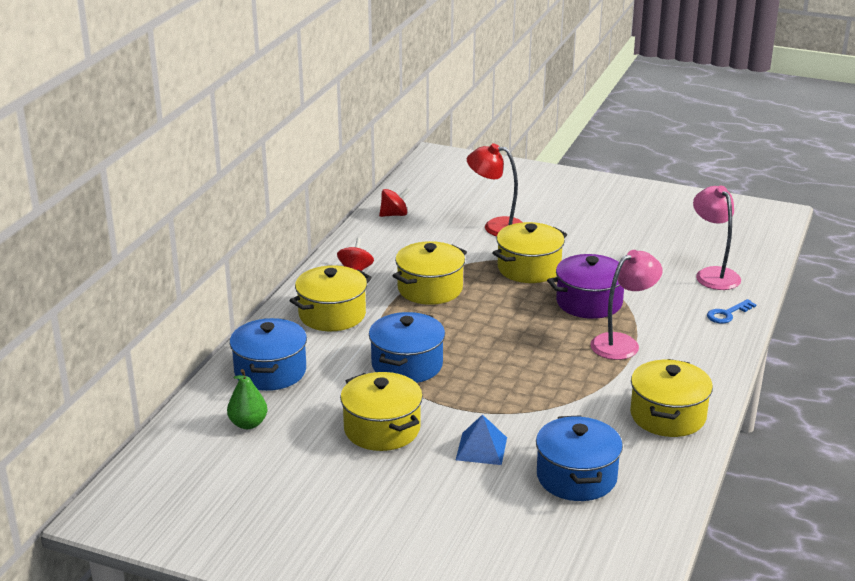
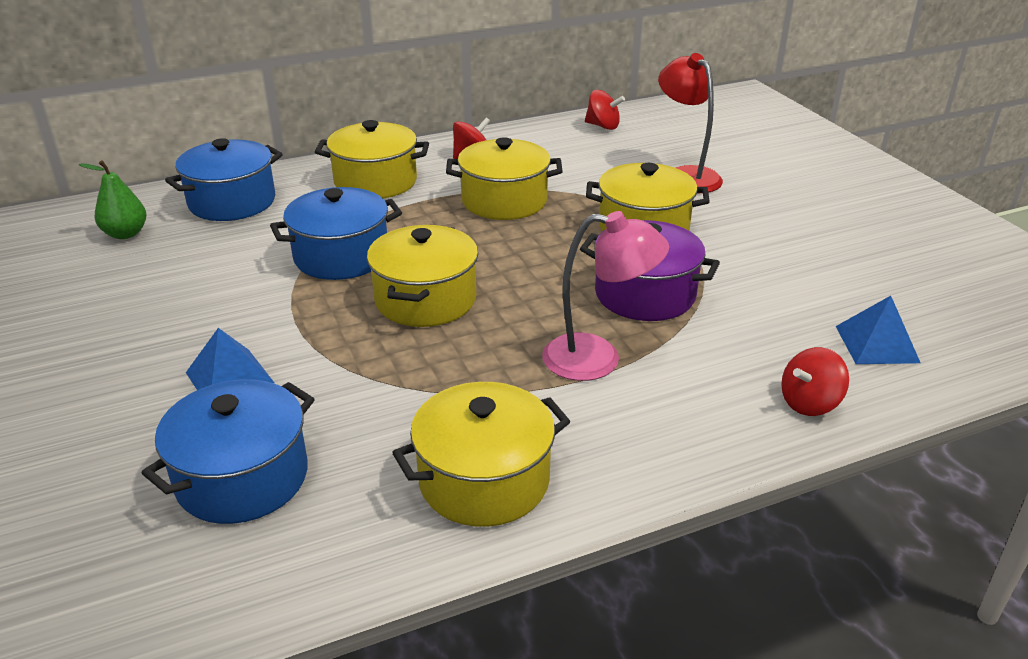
camera: 45 degrees right, 5 degrees up
(382, 429) = (197, 301): yellow pot -> yellow pot (425, 300)
(713, 274) = (876, 344): pink lamp -> blue pyramid
(727, 314) = (809, 403): blue key -> red spinning top

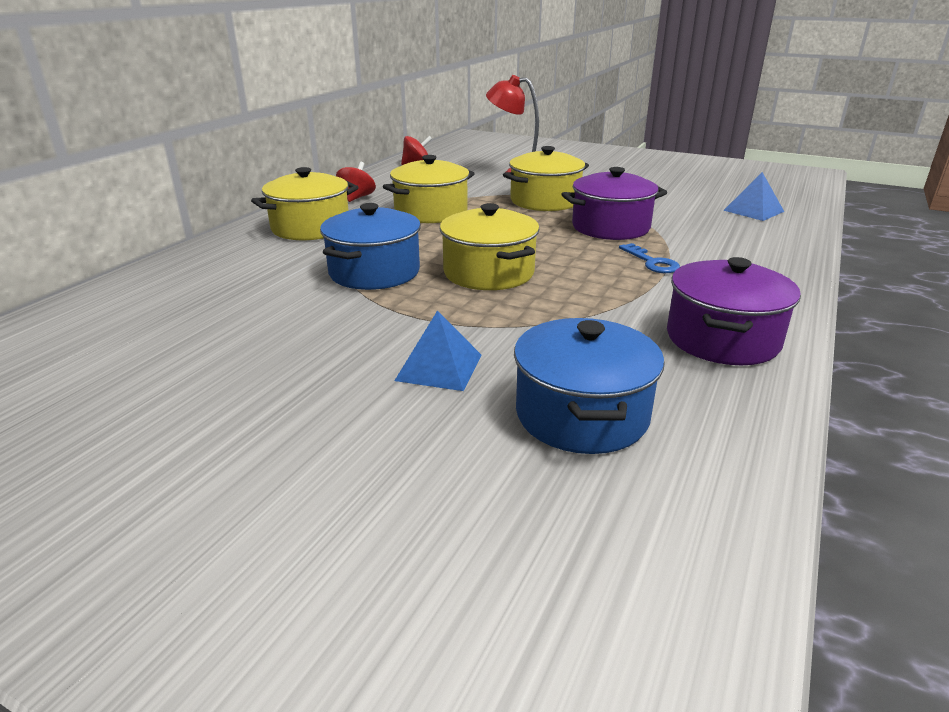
camera: 40 degrees left, 5 degrees down
(125, 234) = (127, 323): green pear -> none
(232, 202) = (201, 272): blue pot -> none
(484, 480) = (722, 339): yellow pot -> purple pot
(598, 359) = (651, 262): pink lamp -> blue key
(809, 403) = (780, 241): red spinning top -> none

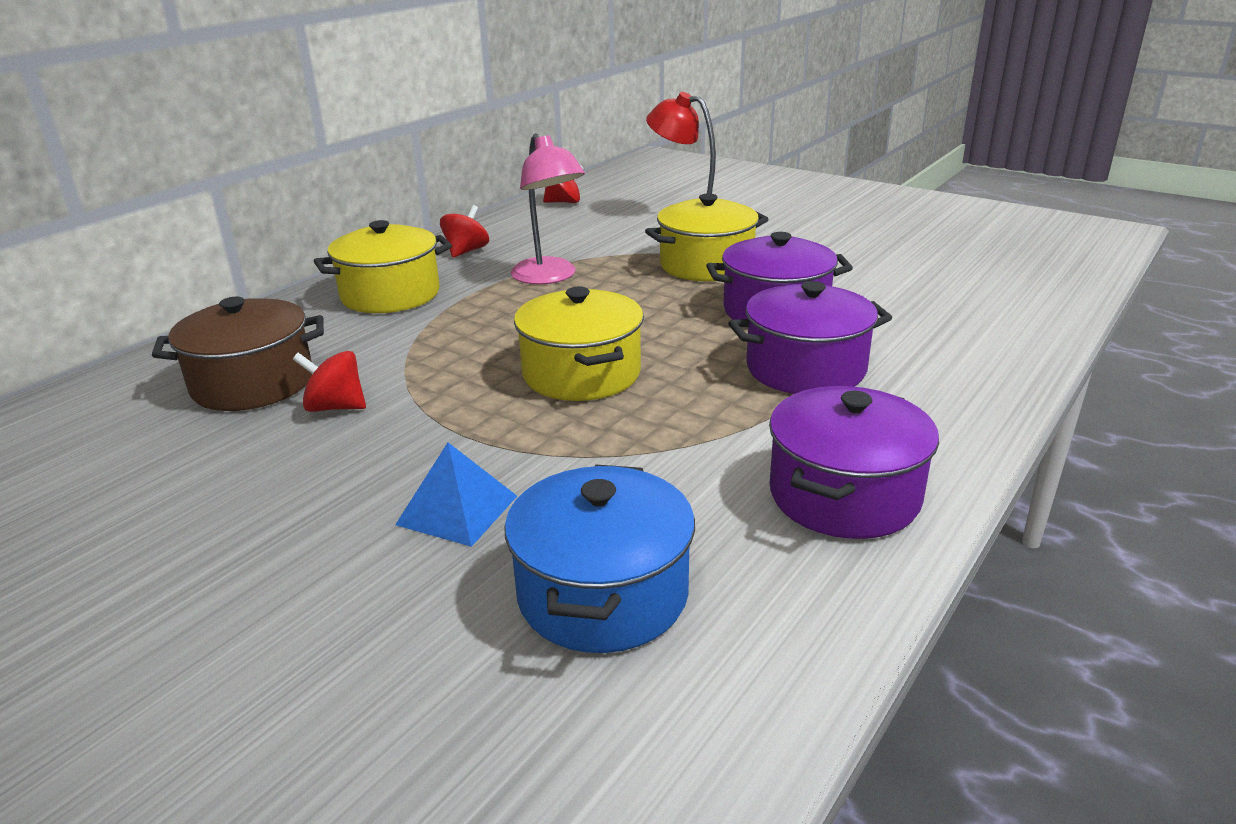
camera: 10 degrees right, 0 degrees up
(226, 292) = (253, 383): none -> brown pot
(304, 304) = (335, 407): none -> red spinning top
(374, 272) = (439, 365): blue pot -> none
(431, 212) = (549, 277): yellow pot -> pink lamp
(651, 262) = (805, 369): blue key -> purple pot
(753, 211) = (991, 292): blue pyramid -> none

